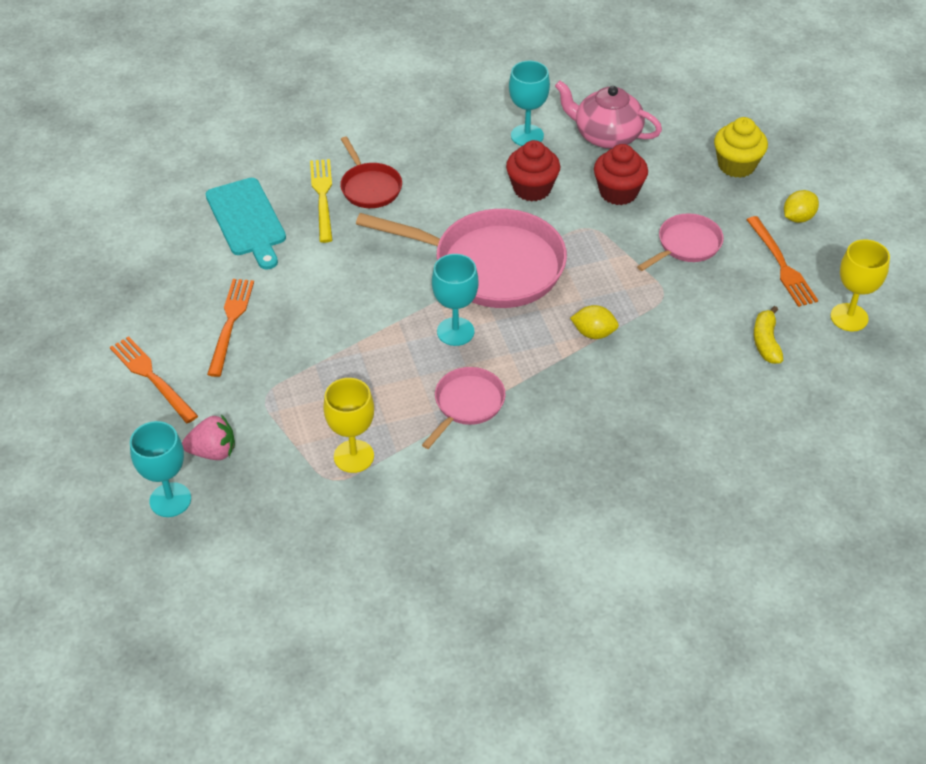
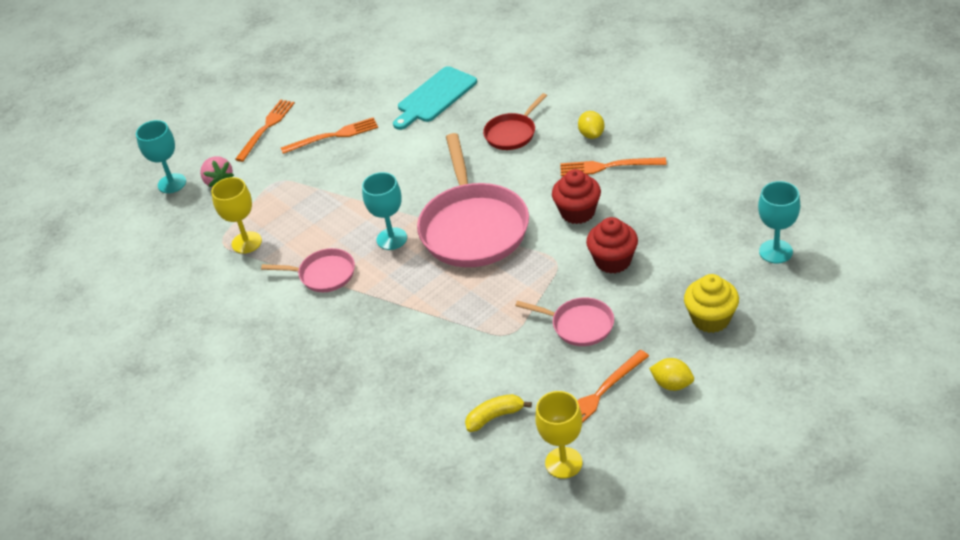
camera: 70 degrees right, 5 degrees down
(323, 197) = (484, 117): yellow fork -> none
(484, 145) = (608, 166): none -> orange fork
(527, 136) = (640, 183): turquoise goblet -> turquoise goblet (775, 251)
(593, 333) = (437, 310): yellow lemon -> yellow lemon (591, 135)
(606, 135) = (680, 226): pink teapot -> none

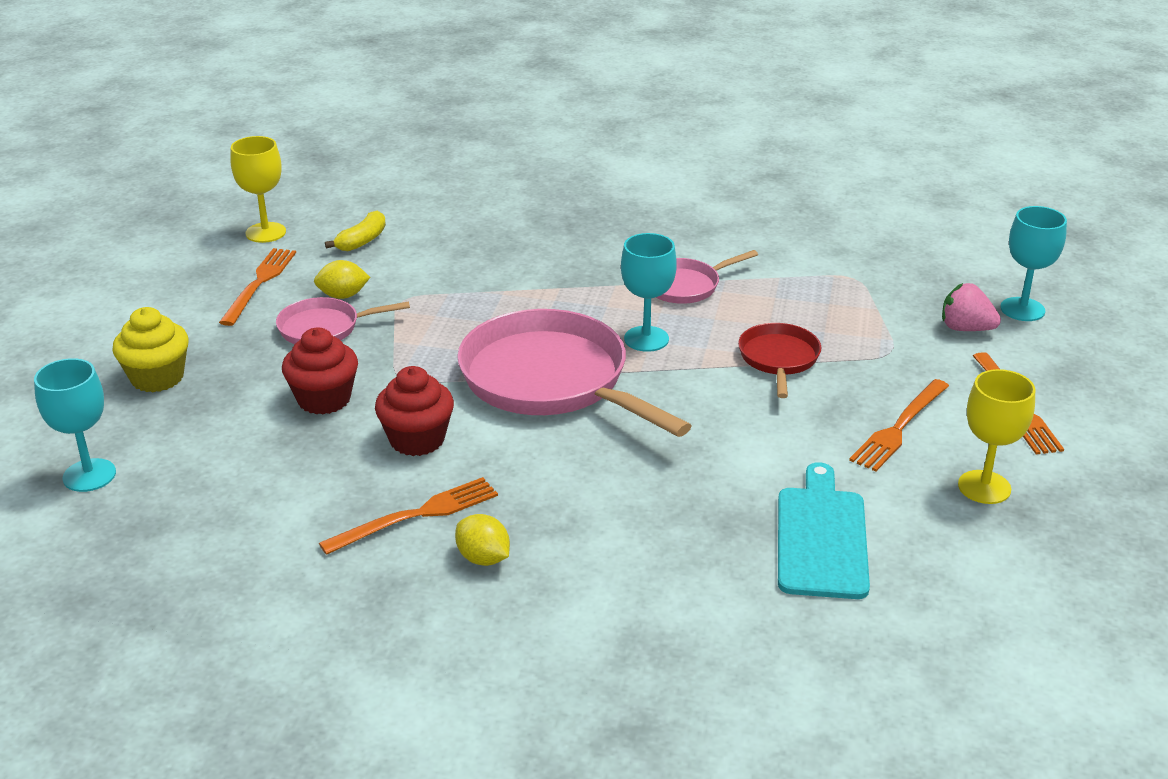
camera: 140 degrees right, 10 degrees down
(246, 242) = (823, 285): yellow goblet -> yellow goblet (984, 487)
(512, 133) = (621, 518): red pan -> red pan (778, 359)
(672, 384) = (180, 311): yellow lemon -> yellow lemon (343, 296)

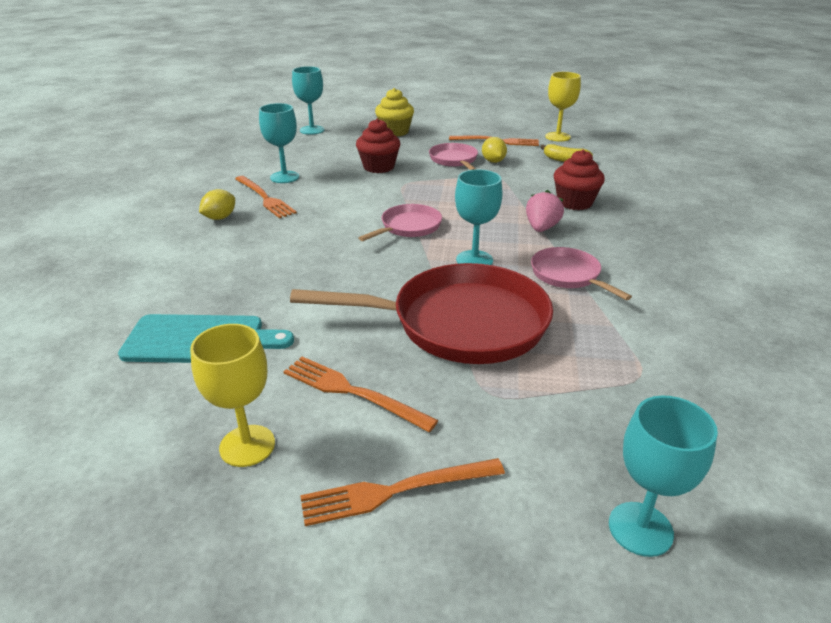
camera: 85 degrees right, 0 degrees up
(331, 498) = (284, 177): none -> turquoise goblet
(417, 440) = (338, 192): red cupcake -> red cupcake (574, 202)
(551, 380) = (408, 227): pink pan -> pink pan, size x0.50
(778, 359) = (460, 323): red pan -> red pan, size x1.99
(965, 328) = (564, 461): pink strawberry -> pink strawberry (541, 228)

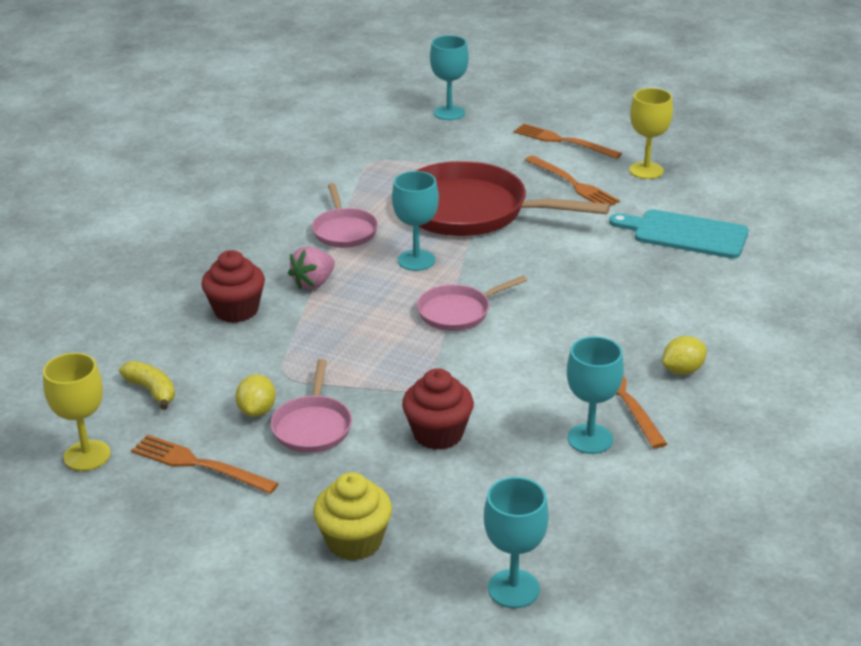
camera: 160 degrees left, 0 degrees up
(396, 490) = (563, 141): orange fork -> orange fork turned 150 degrees counterclockwise

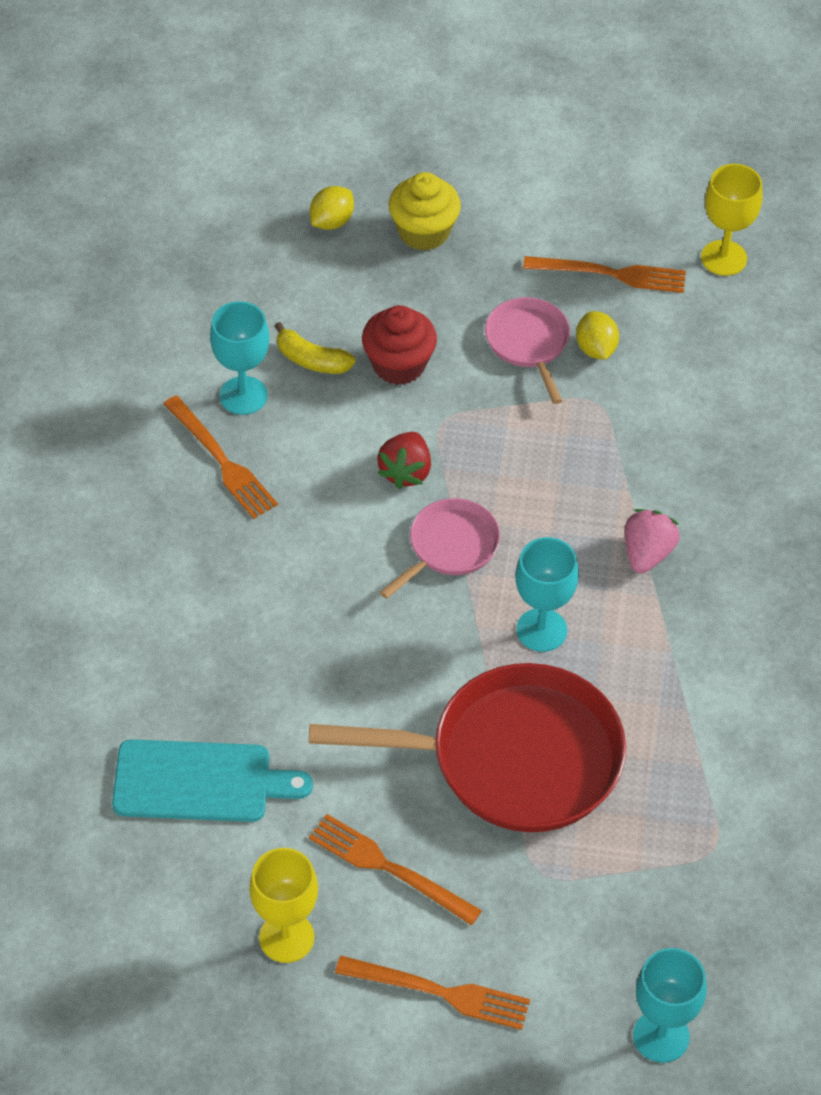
camera: 160 degrees right, 20 degrees up
(152, 391) = (720, 347): yellow banana -> yellow banana (311, 360)
(236, 310) = (710, 484): red cupcake -> none
(344, 231) = (665, 667): pink pan -> none
(469, 361) = (405, 472): none -> red strawberry
(513, 589) = (268, 221): turquoise goblet -> none
(682, 370) = (163, 516): yellow lemon -> yellow lemon (331, 221)

